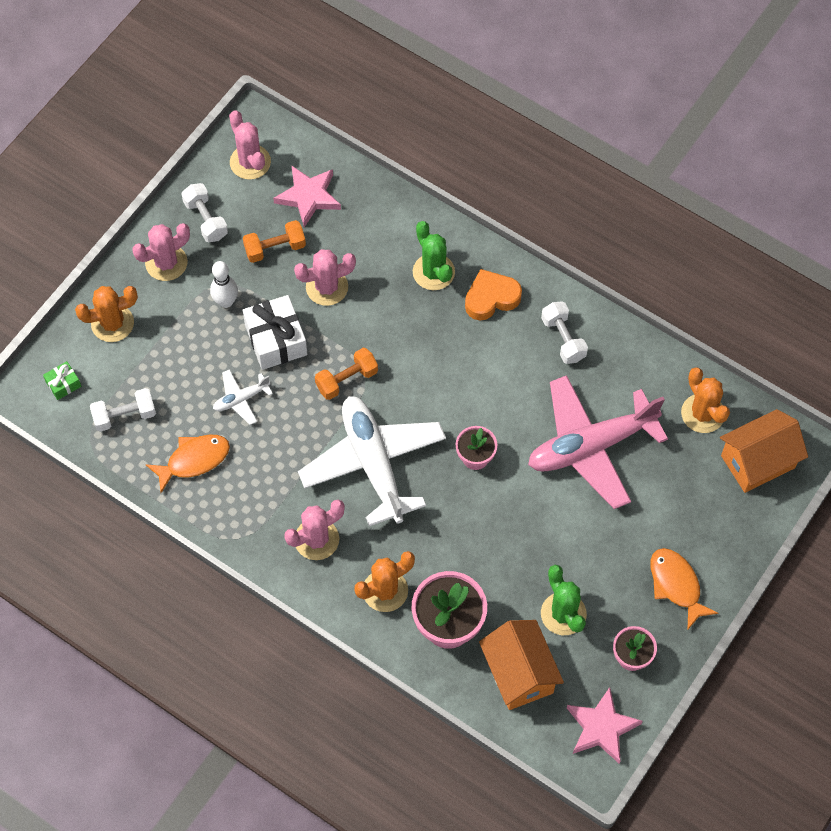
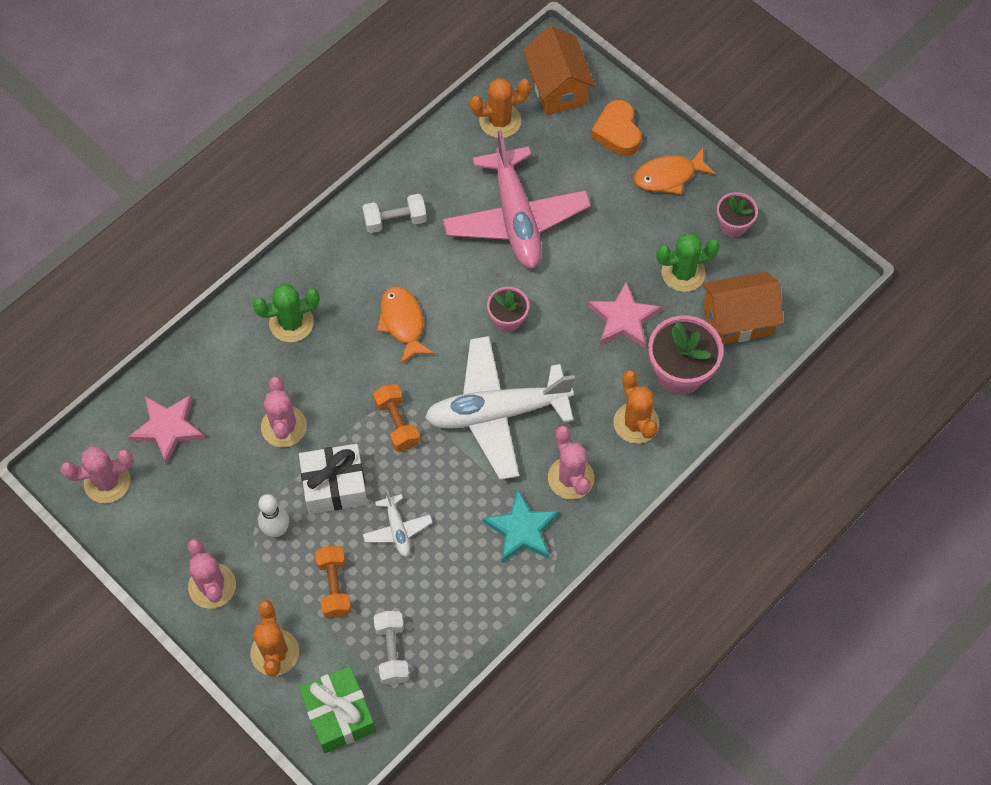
camera: 80 degrees left, 0 degrees up
(63, 384) = (339, 714): green gift -> green gift, size x1.99
(194, 460) = (459, 586): orange fish -> orange fish (403, 322)
(206, 219) = (168, 537): white dumbbell -> none
(257, 504) = (522, 530): none -> turquoise star
(275, 248) = (223, 471): orange dumbbell -> orange dumbbell (334, 587)
(491, 298) = (334, 275): orange heart -> orange heart (617, 132)
(601, 728) = (798, 262): pink star -> pink star (623, 319)

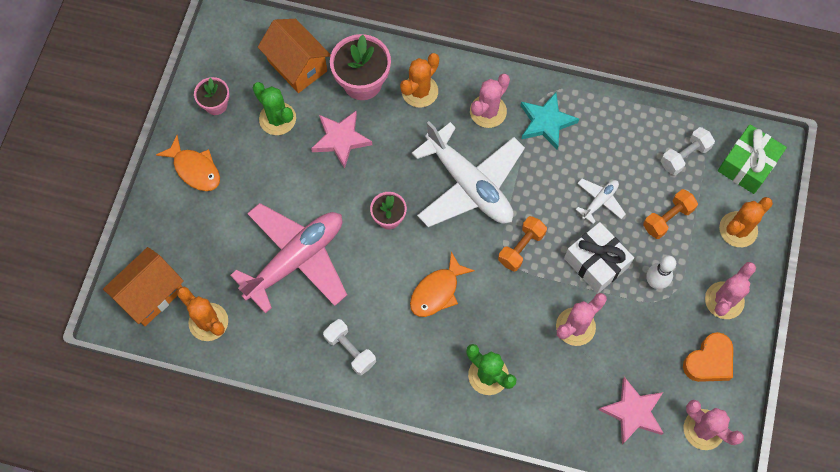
camera: 120 degrees left, 5 degrees up
(617, 132) = (172, 226): orange heart -> orange heart (709, 361)

